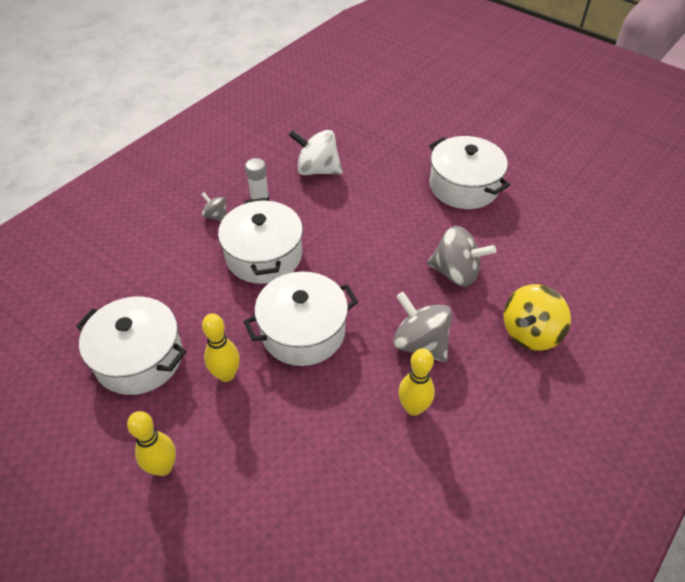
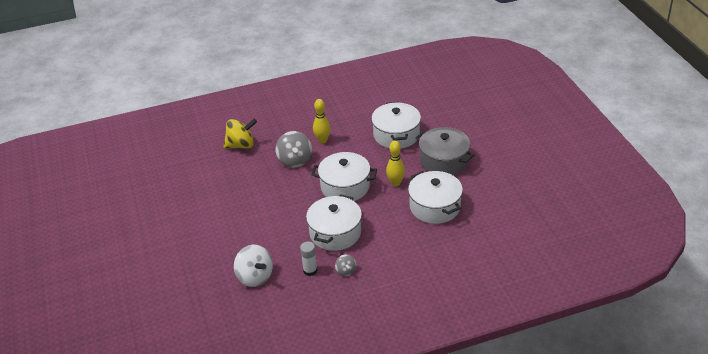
camera: 145 degrees left, 10 degrees down
(163, 467) = (444, 161): yellow bowling pin -> grey pot
(456, 272) = (243, 182): grey spinning top -> none
(464, 186) = (180, 225): white pot -> white pot (396, 135)

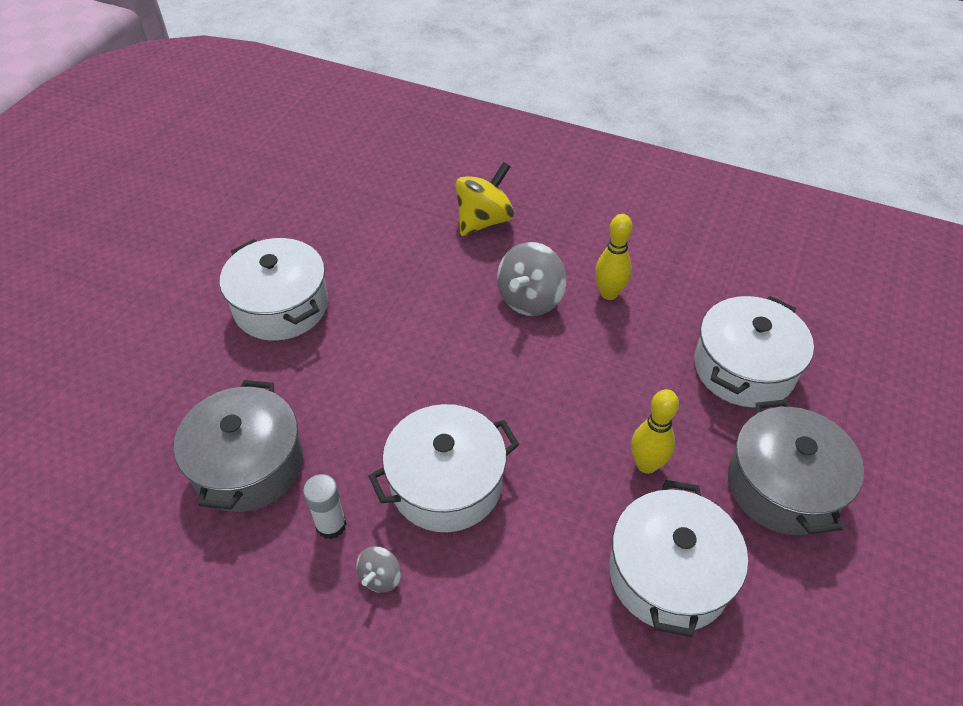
camera: 40 degrees right, 10 degrees up
(241, 145) = (484, 221): yellow spinning top -> yellow spinning top turned 75 degrees counterclockwise
(255, 277) = (248, 464): white spinning top -> grey pot
(345, 187) = (555, 405): white pot -> white pot (281, 306)

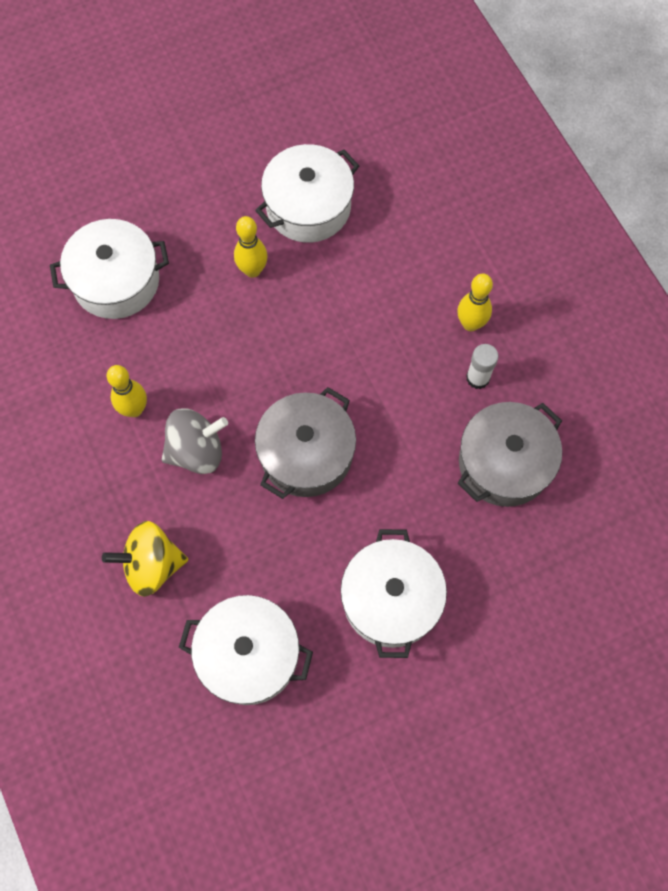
camera: 140 degrees left, 20 degrees up
(380, 577) = (470, 324): grey spinning top -> yellow bowling pin
(446, 483) = (385, 351): white pot -> white pot (248, 655)
(783, 486) = (189, 199): grey pot -> grey pot (306, 454)

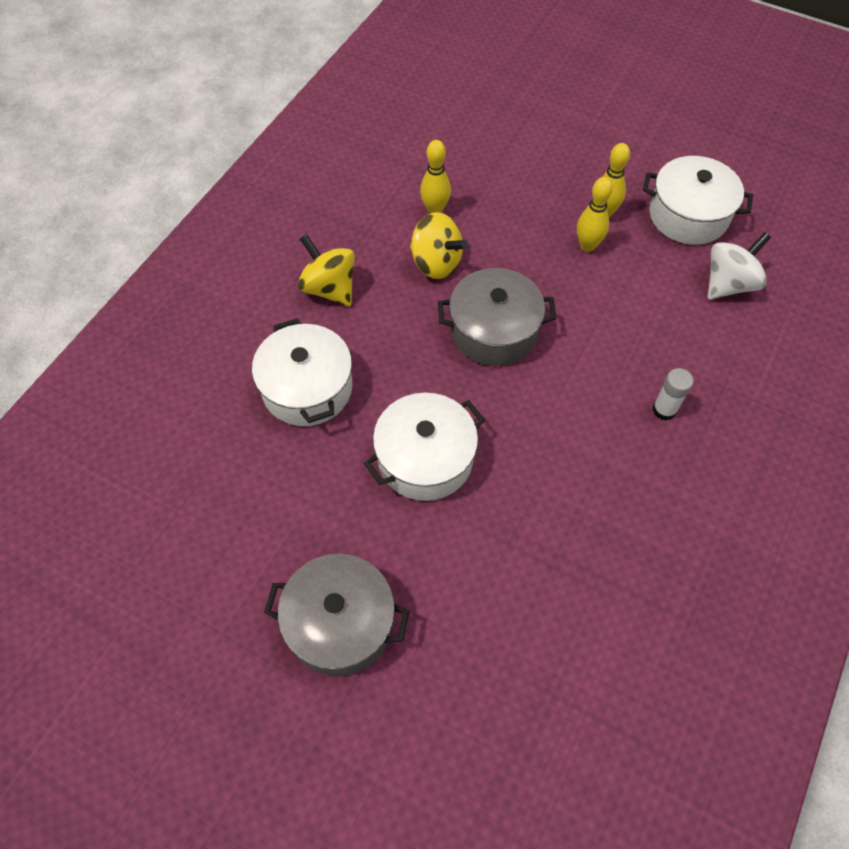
camera: 55 degrees right, 10 degrees down
(116, 281) = (518, 145): white pot -> none
(196, 451) = (436, 263): grey spinning top -> yellow spinning top
(399, 234) = (728, 284): none -> white spinning top
(470, 324) = (705, 377): yellow bowling pin -> yellow bowling pin (587, 246)
(504, 463) = (610, 474): grey pot -> grey pot (340, 623)

